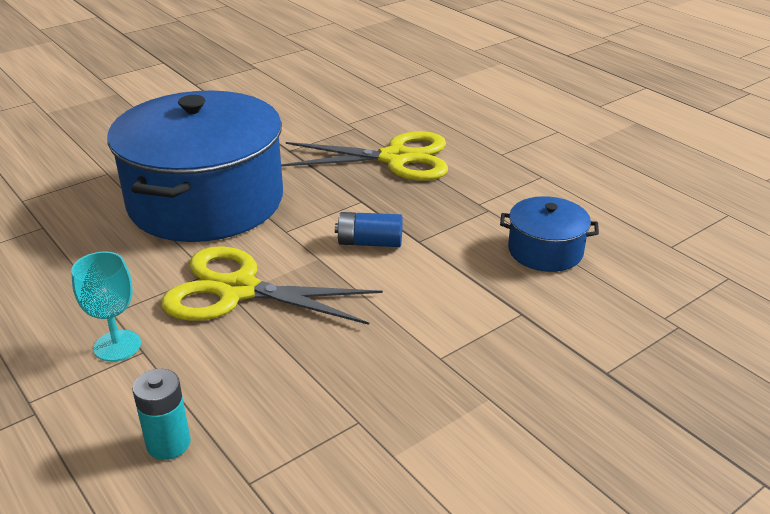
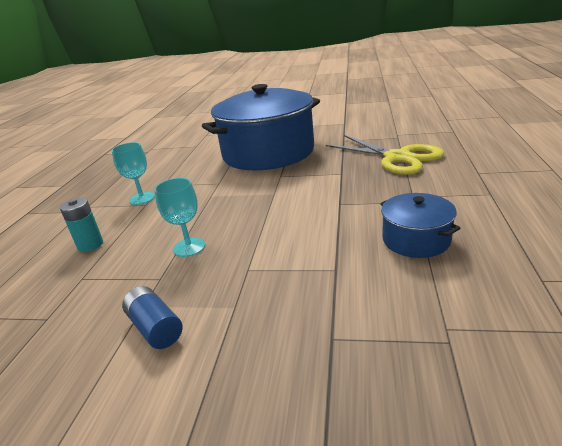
camera: 50 degrees right, 5 degrees down
(238, 290) = (217, 194): yellow scissors -> none
(328, 371) = (189, 247): none -> turquoise goblet
(369, 242) = (311, 195): blue battery -> blue battery (155, 328)

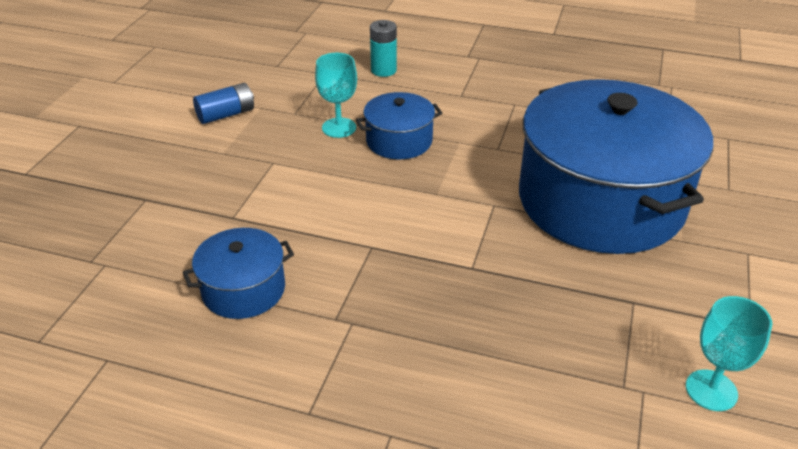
camera: 95 degrees right, 10 degrees up
(142, 198) = (479, 91): turquoise goblet -> turquoise goblet (711, 390)
(210, 217) = (399, 141): none -> blue pot
(397, 157) = (508, 351): yellow scissors -> none

